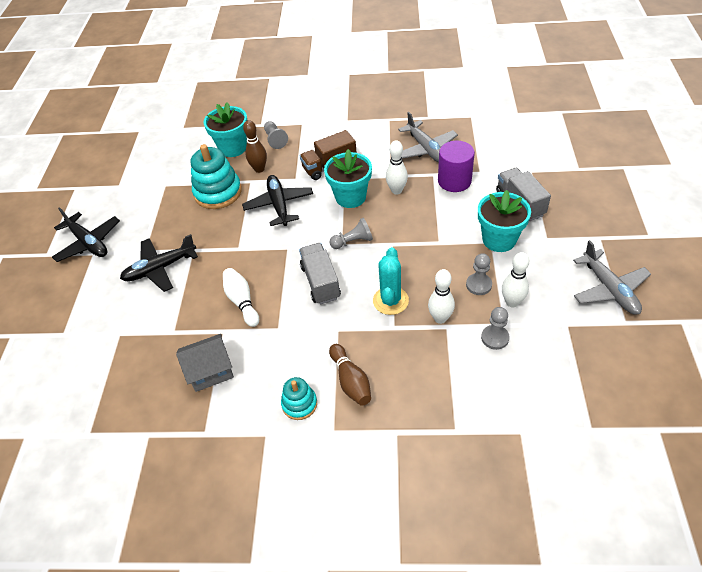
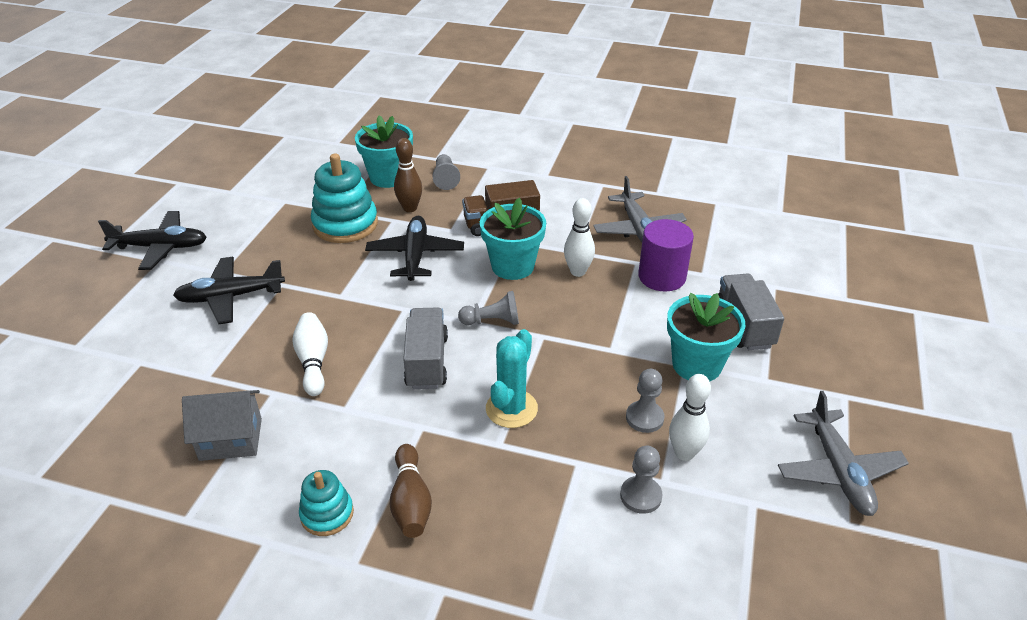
camera: 10 degrees right, 10 degrees down
(88, 243) = (160, 247): black plane -> black plane turned 60 degrees counterclockwise
(440, 318) = (571, 449): white bowling pin -> none

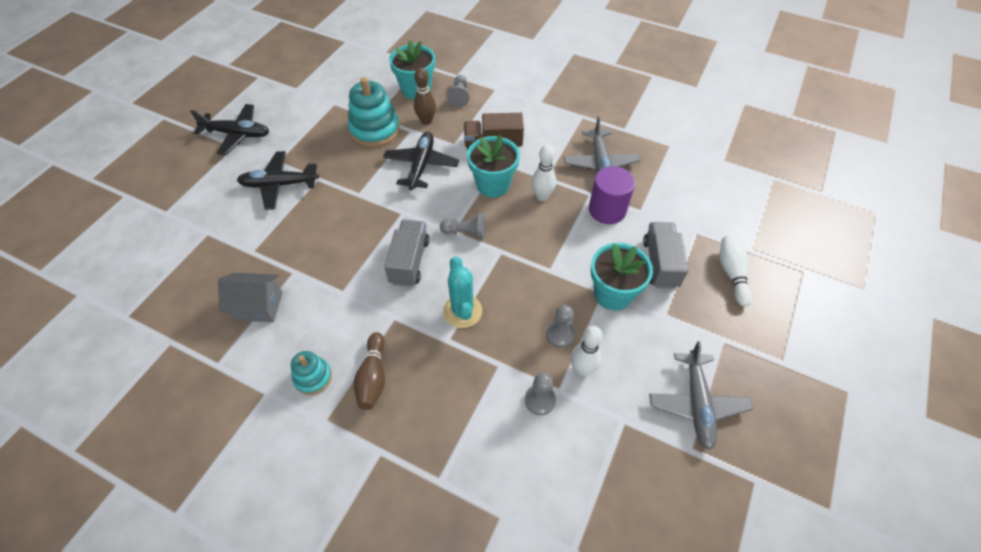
camera: 10 degrees right, 15 degrees up
(313, 361) = (328, 249): white bowling pin -> white bowling pin (731, 274)
(511, 409) = (462, 311): turquoise cactus -> turquoise cactus turned 45 degrees counterclockwise

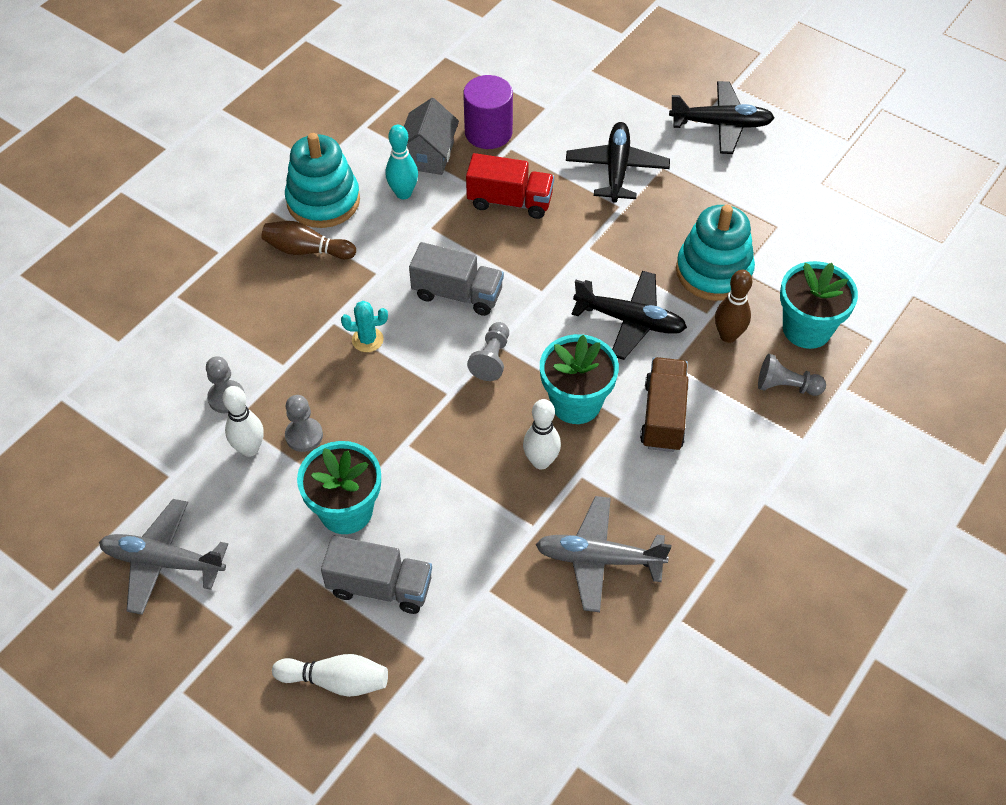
camera: 100 degrees right, 0 degrees up
(237, 134) = (721, 124): black plane -> black plane turned 105 degrees counterclockwise
(304, 316) = (403, 193): none -> turquoise bowling pin
(313, 243) = (510, 201): none -> red truck
(313, 377) = (323, 201): turquoise stacking toy -> turquoise stacking toy, size x1.79
(462, 311) = (367, 340): turquoise cactus -> turquoise cactus, size x0.64
(607, 210) = (497, 543): purple cylinder -> purple cylinder (488, 132)

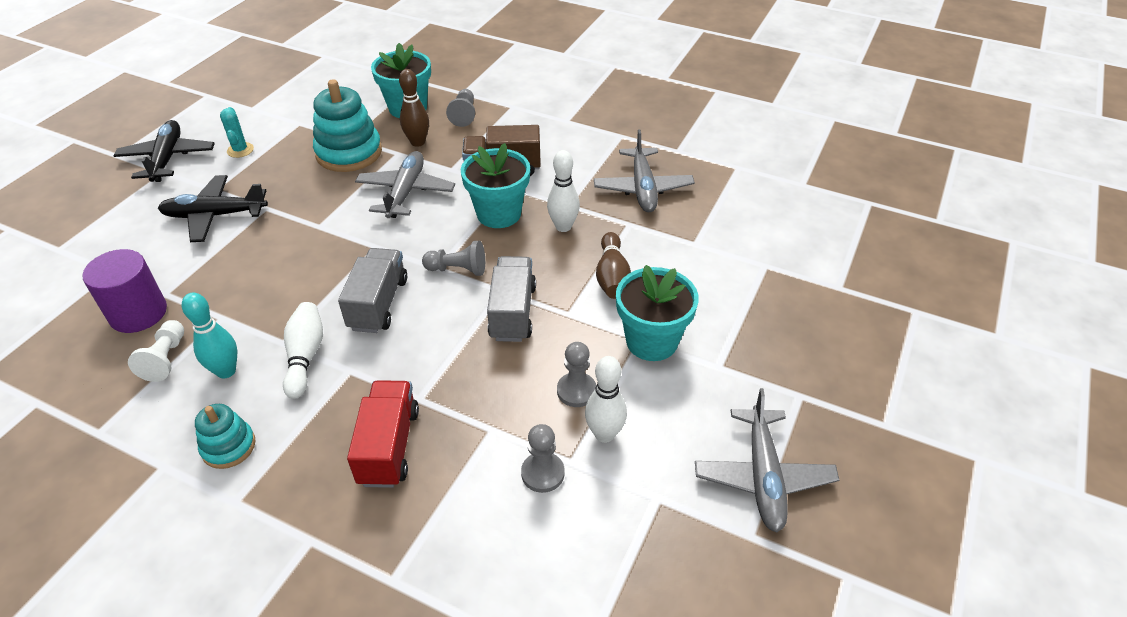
camera: 100 degrees left, 10 degrees down
(307, 250) = (312, 446): brown bowling pin -> brown bowling pin (612, 276)
(323, 201) = (228, 446): turquoise stacking toy -> turquoise stacking toy, size x0.56
(336, 681) = (814, 316): white bowling pin -> white bowling pin (305, 356)
(367, 340) = (444, 363): turquoise cactus -> turquoise cactus (240, 150)
(380, 587) = (718, 304): grey truck -> grey truck (513, 312)
(428, 155) = (166, 359): grey house -> white pawn
(510, 201) = (250, 283): red truck -> red truck (389, 446)
(630, 321) = (406, 192): black plane -> grey plane

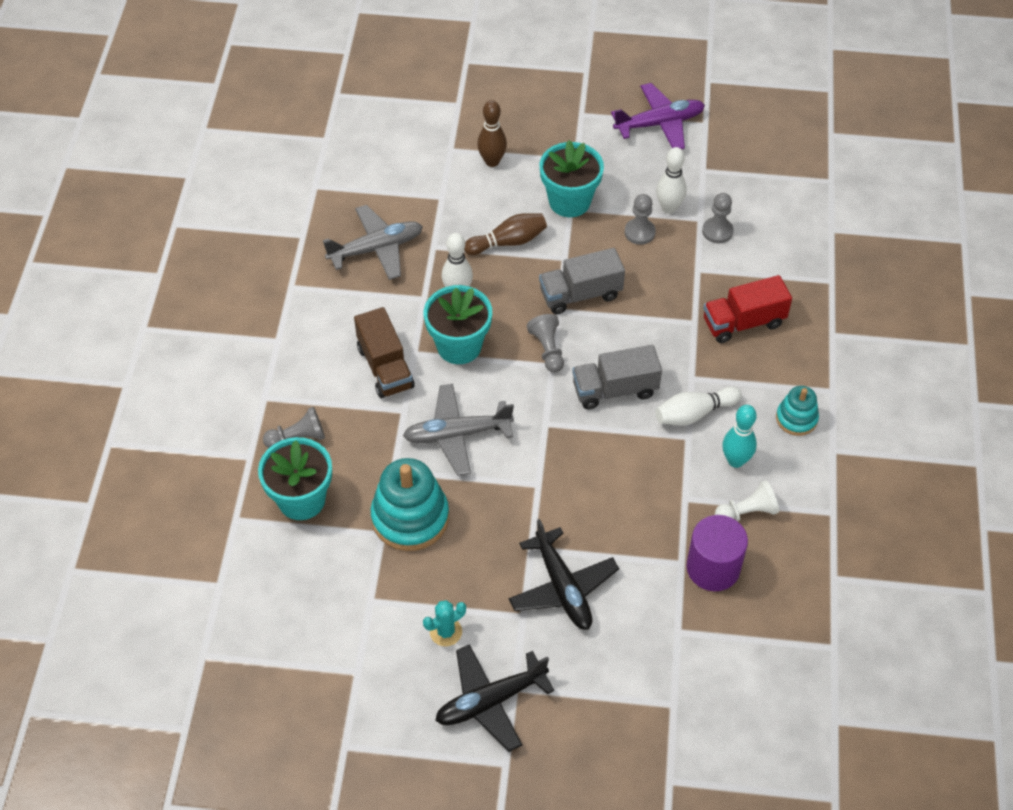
camera: 110 degrees left, 10 degrees up
(418, 142) = (367, 460): brown bowling pin -> brown bowling pin (492, 161)
(763, 476) = (659, 124): grey plane -> purple plane

